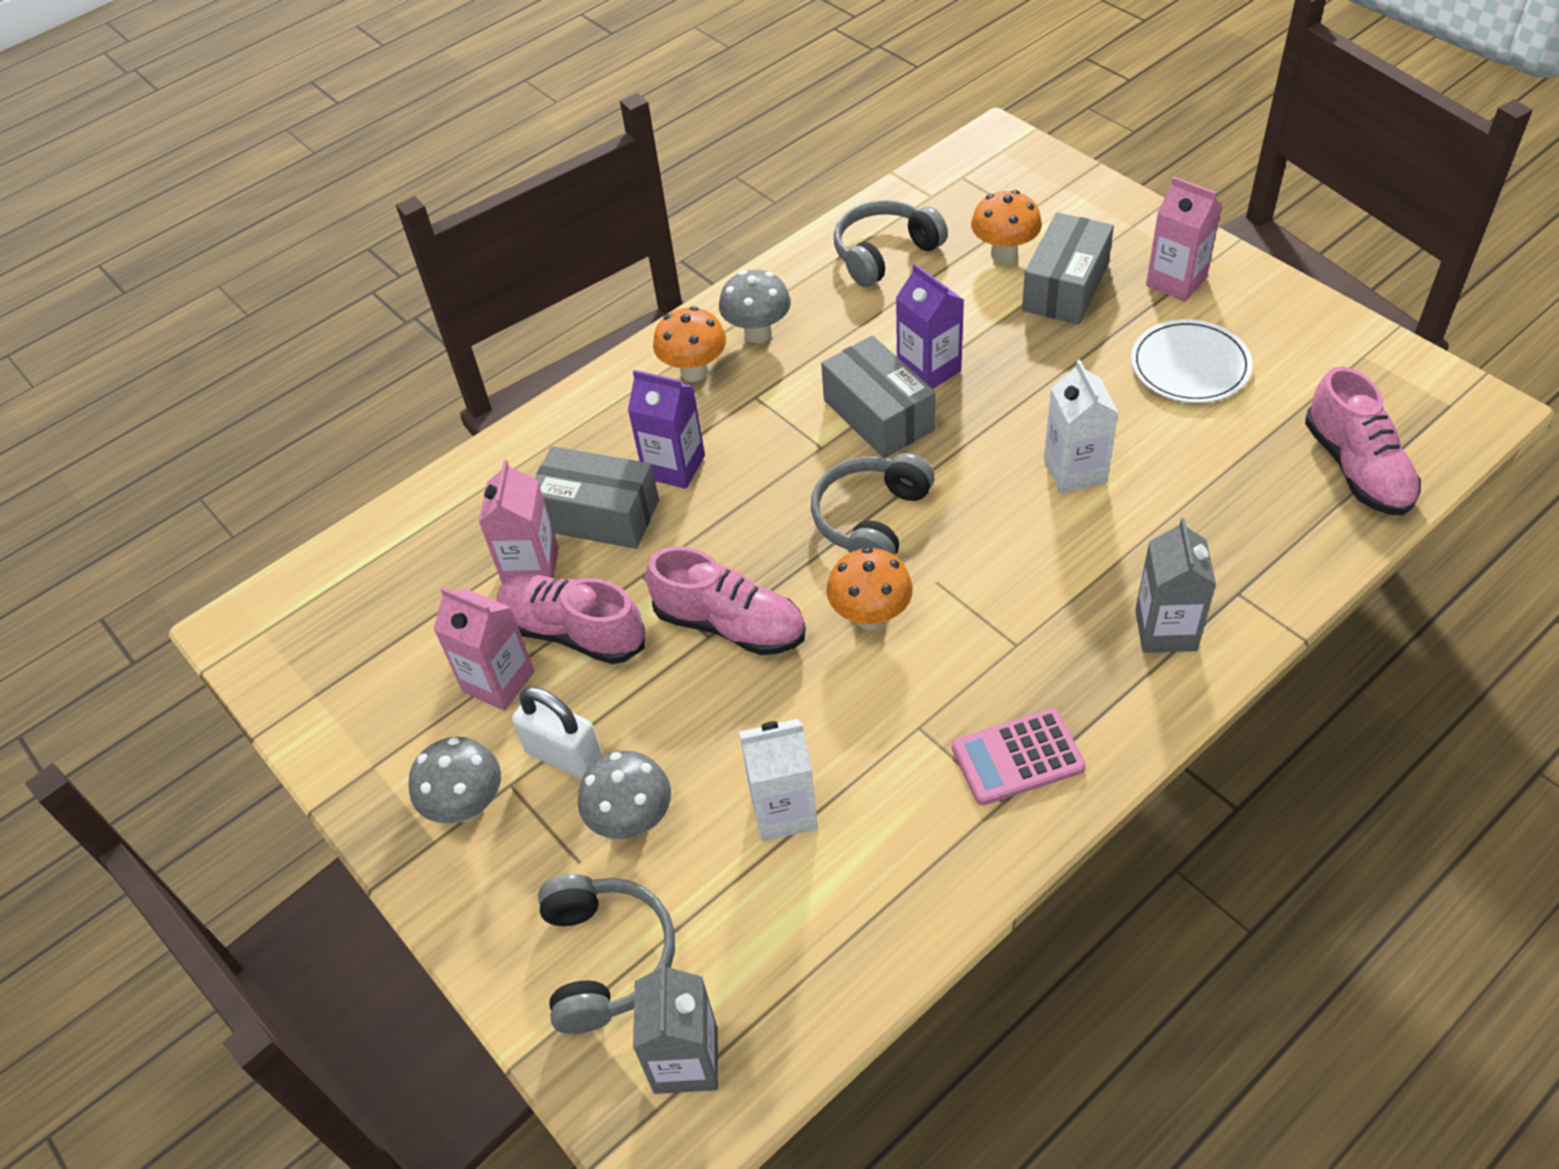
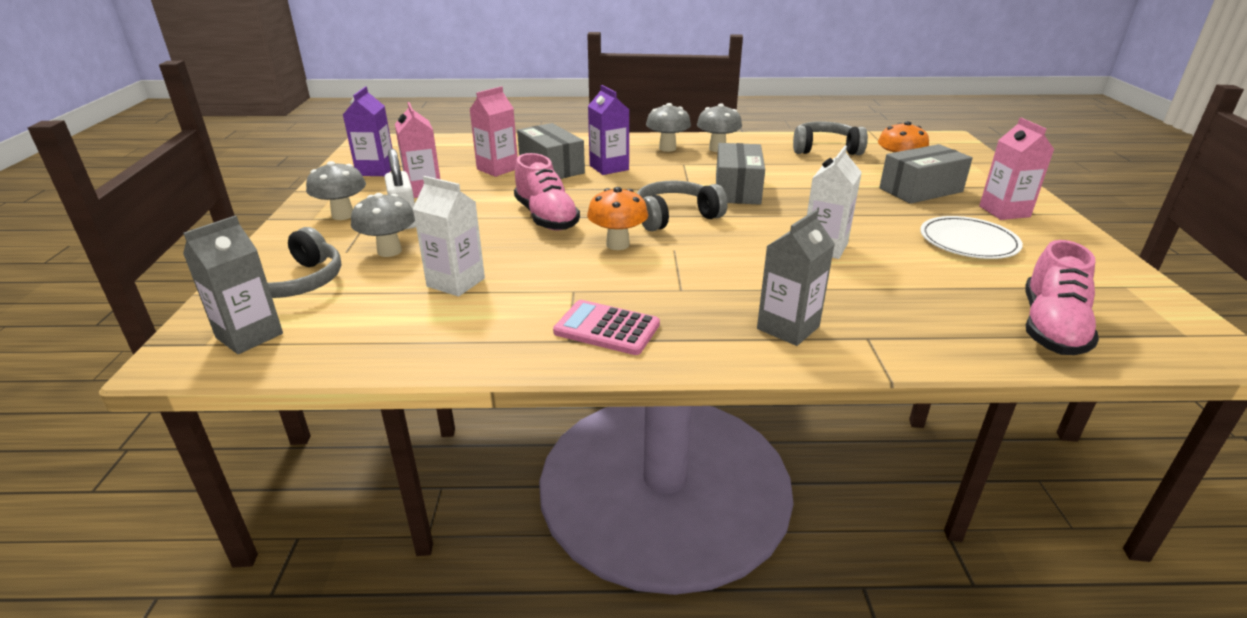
camera: 35 degrees right, 20 degrees down
(573, 632) = (478, 191): pink shoe -> none
(694, 371) = (667, 148): orange mushroom -> grey mushroom
(929, 370) = (790, 187): purple carton -> purple carton (376, 170)

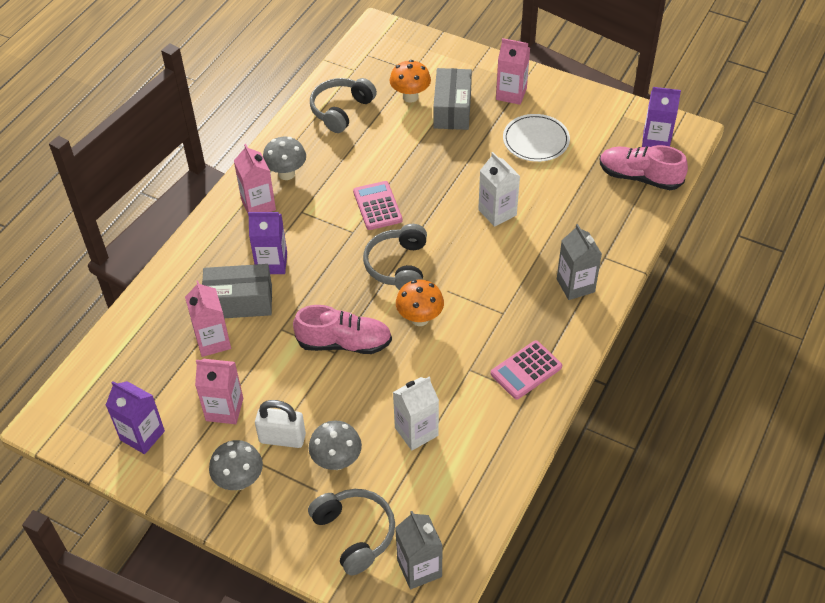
camera: 60 degrees left, 20 degrees up
(667, 148) = (258, 205): grey mushroom -> pink carton
(737, 189) = (377, 206): grey box -> pink calculator
(1051, 327) = (639, 177): pink shoe -> pink shoe turned 150 degrees clockwise
(1138, 323) = (655, 141): none -> purple carton

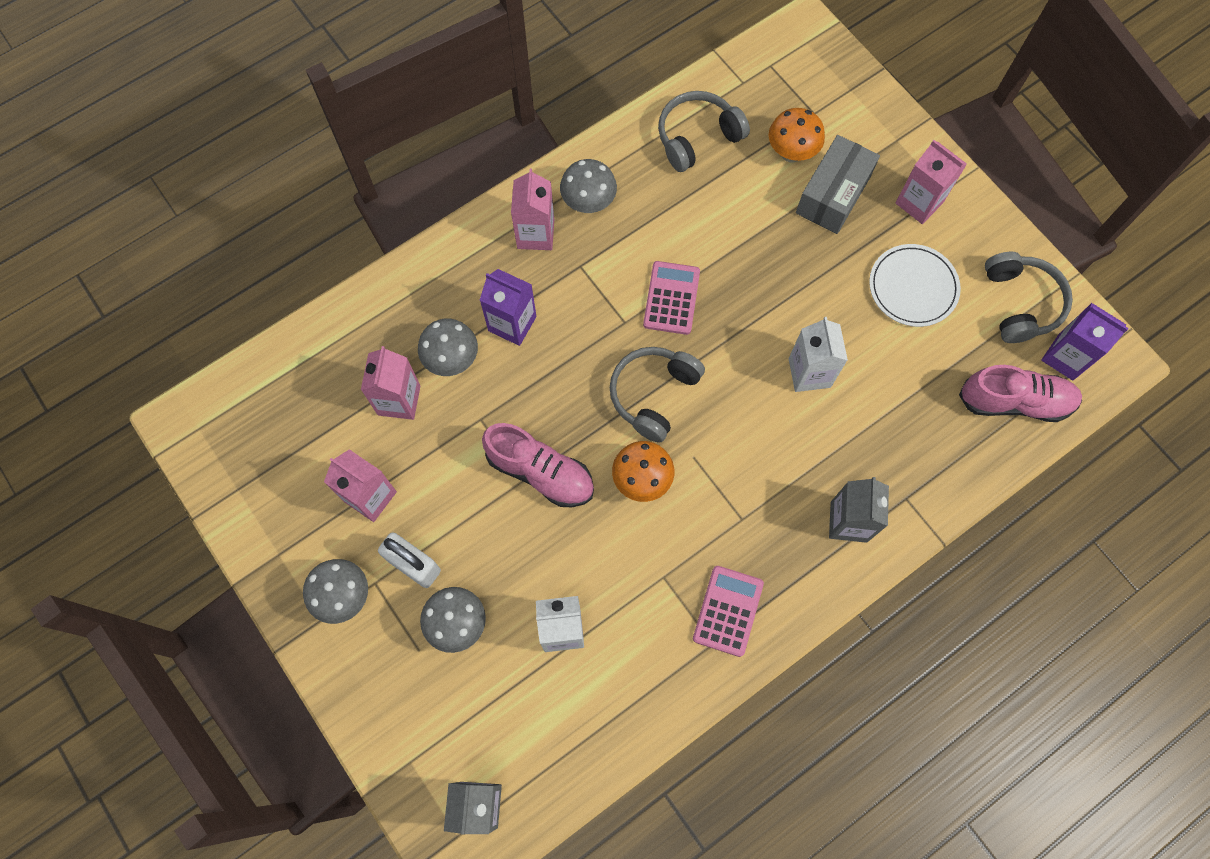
camera: 25 degrees right, 20 degrees up
(142, 435) = (270, 487): purple carton -> none
(239, 301) = (452, 360): grey box -> grey mushroom
(354, 533) = (432, 725): grey headphones -> grey headphones (1020, 303)
(526, 370) = (728, 611): pink calculator -> pink calculator turned 120 degrees clockwise
(639, 177) = (1014, 401): pink shoe -> pink shoe turned 135 degrees clockwise

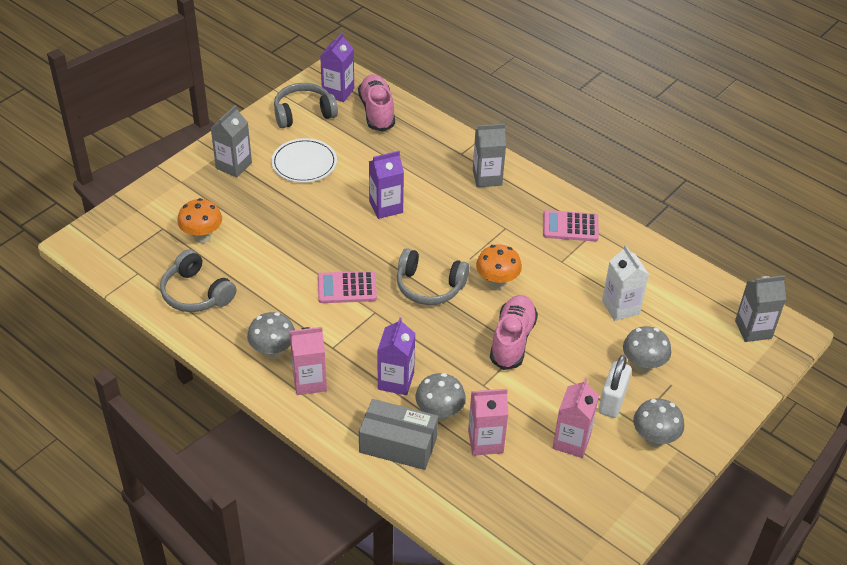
camera: 105 degrees left, 25 degrees down
(809, 373) = (386, 207): white carton -> purple carton
(833, 194) = (236, 210): grey box -> grey box (398, 444)
(919, 203) = (234, 165): pink carton -> grey carton

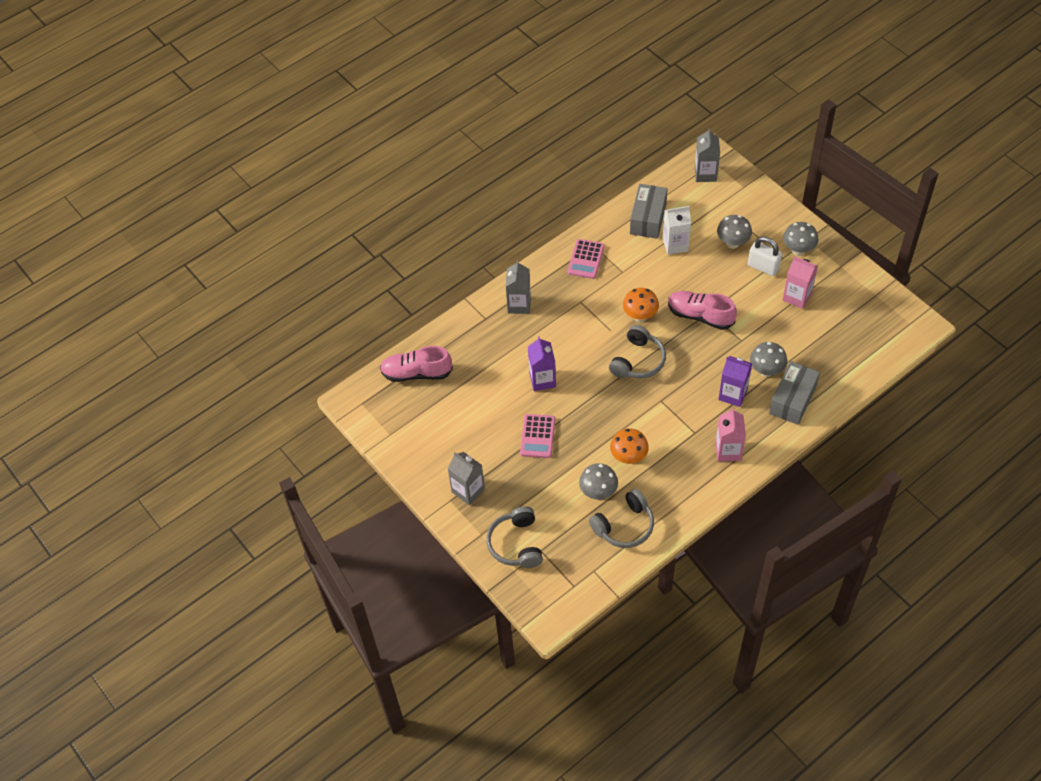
camera: 75 degrees left, 10 degrees up
(202, 237) = (557, 519): orange mushroom -> orange mushroom (628, 457)
(273, 352) = (695, 473): grey mushroom -> grey mushroom (598, 492)
(303, 113) = (406, 430): grey headphones -> grey headphones (516, 544)
(304, 163) = (475, 435): white plate -> none
(338, 92) = (382, 400): purple carton -> none
(347, 288) = (632, 417): pink calculator -> pink calculator (537, 436)
(485, 441) = (793, 346): pink carton -> none
(654, 278) = (648, 218): none -> grey box

